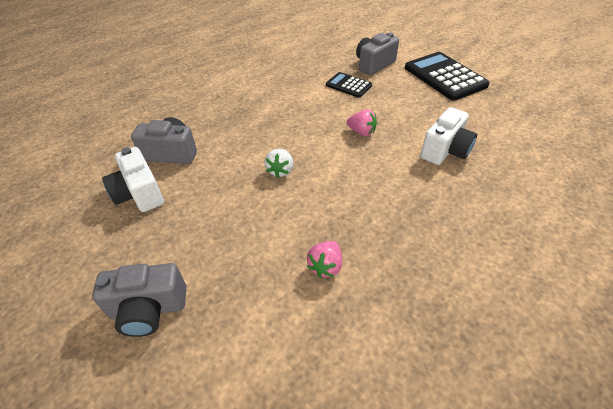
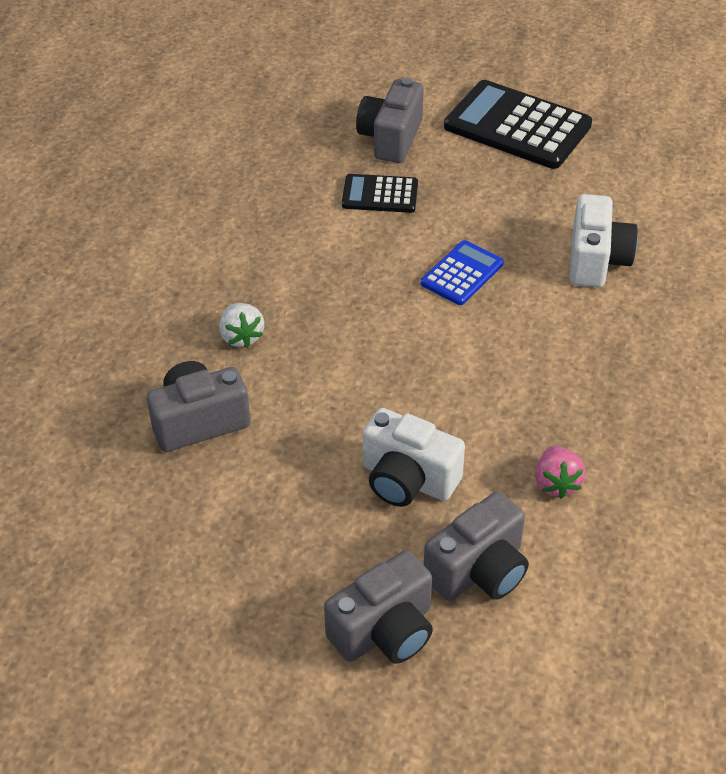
camera: 30 degrees left, 0 degrees up
(139, 194) = (215, 502): white camera -> white camera (407, 480)
(234, 299) = (479, 570): none -> grey camera
(280, 170) = (393, 381): white strawberry -> white strawberry (241, 337)
(361, 132) = (462, 273): pink strawberry -> blue calculator

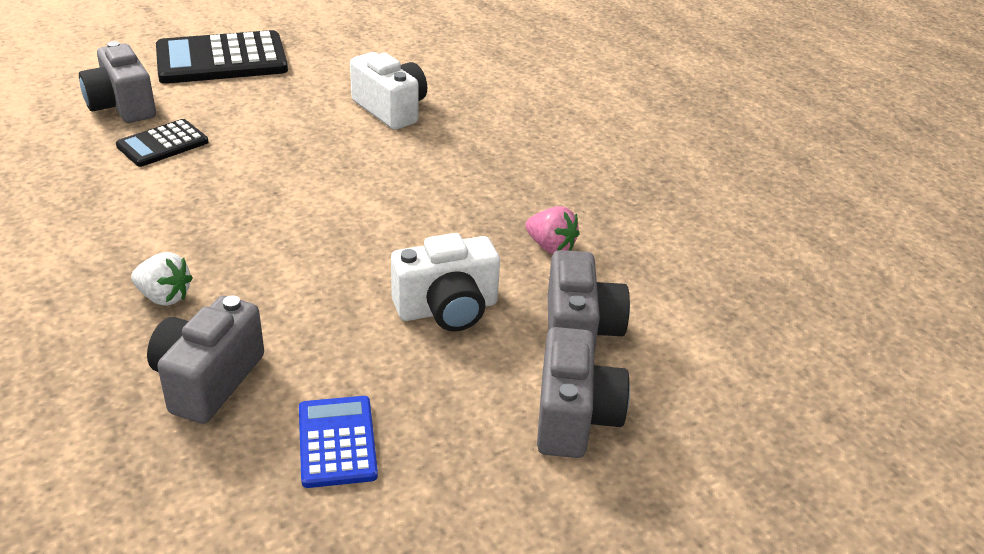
camera: 50 degrees left, 10 degrees down
(462, 273) = (303, 161): blue calculator -> blue calculator (337, 442)

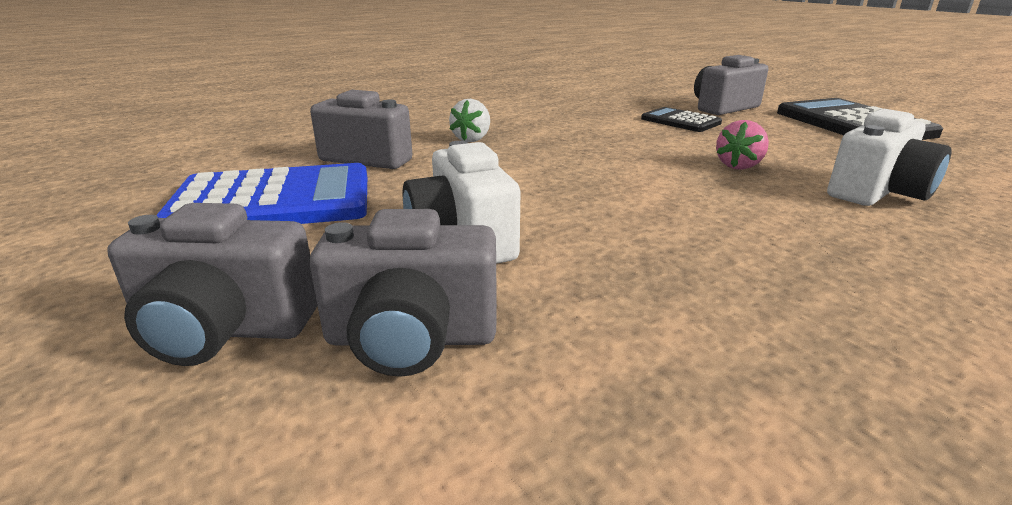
camera: 90 degrees right, 10 degrees down
(337, 442) = (273, 201): blue calculator -> blue calculator, size x1.84
(551, 247) = (630, 313): pink strawberry -> pink strawberry (738, 166)

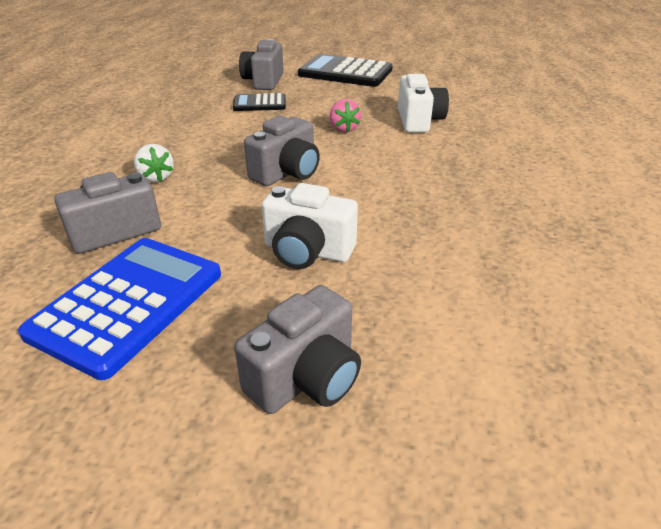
camera: 50 degrees left, 10 degrees up
(411, 339) = (390, 312): grey camera -> grey camera (287, 173)

